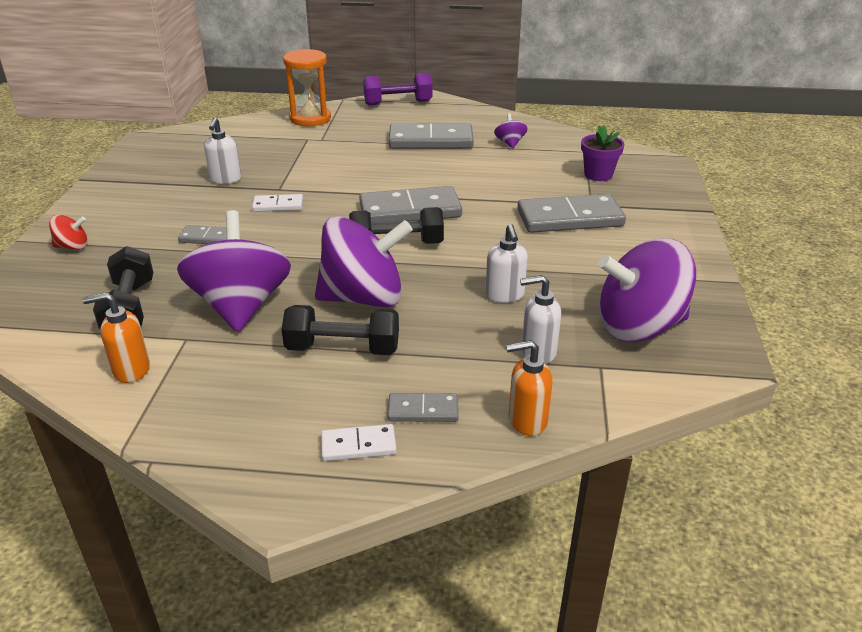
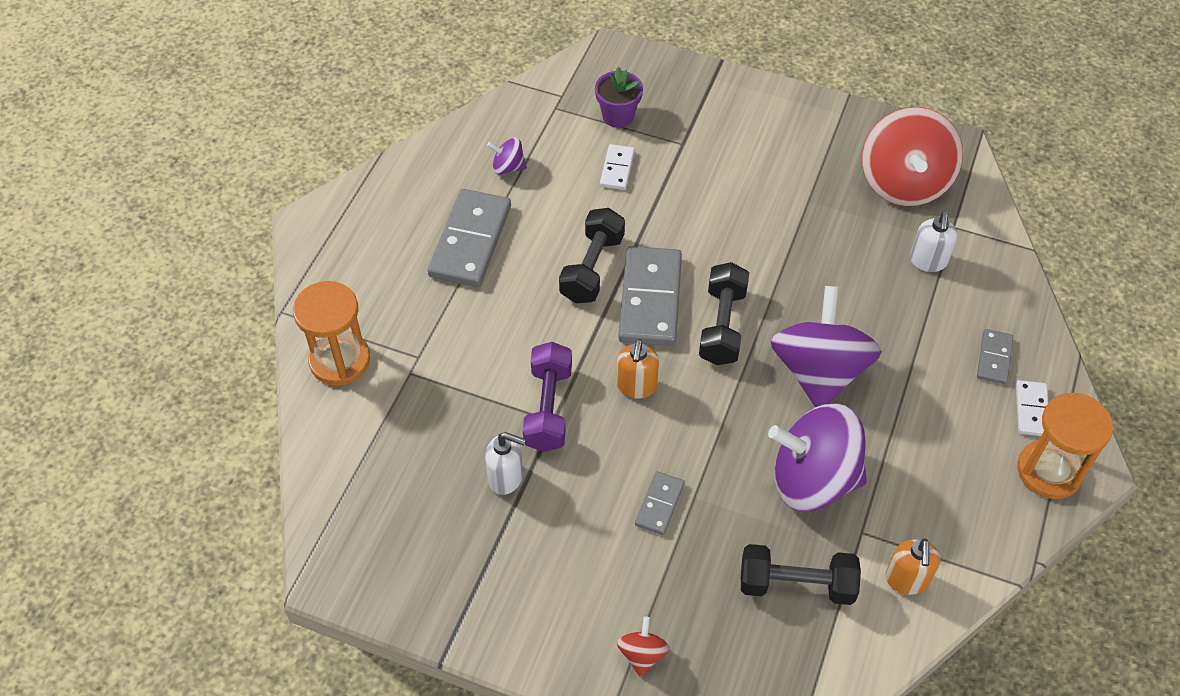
camera: 75 degrees left, 20 degrees up
(274, 465) = (1049, 471): none -> orange hourglass
(278, 205) = (598, 426): white domino -> white domino (617, 169)
(343, 349) = (900, 401): black dumbbell -> black dumbbell (592, 268)
(398, 103) = (328, 250): purple dumbbell -> purple dumbbell (548, 408)
(505, 295) = (837, 260): white soap dispenser -> none
(527, 421) = (1014, 294): orange soap dispenser -> orange soap dispenser (636, 386)
(570, 218) = (706, 169): grey domino -> none
(639, 326) = (904, 183): purple spinning top -> red spinning top

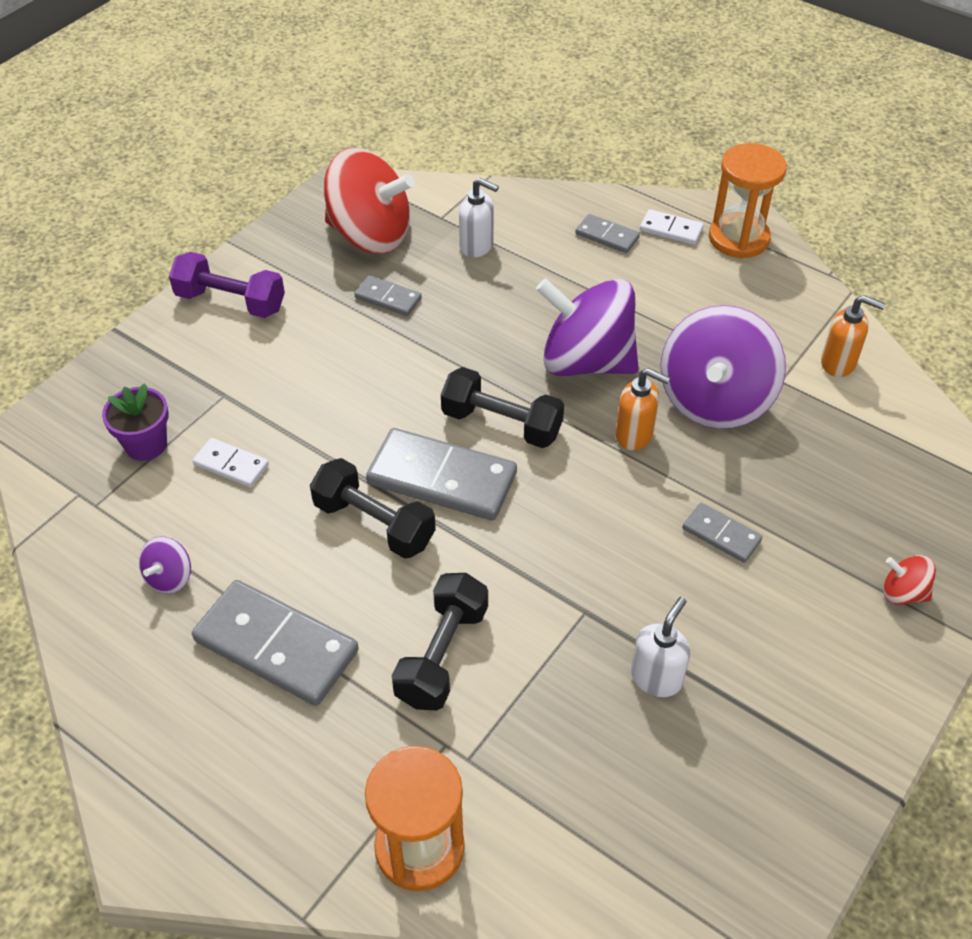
camera: 75 degrees left, 5 degrees down
(548, 408) = (567, 613): purple dumbbell -> purple dumbbell (230, 302)
(636, 386) = (560, 520): orange soap dispenser -> orange soap dispenser (635, 435)
(796, 585) = (834, 445): black dumbbell -> black dumbbell (442, 655)
(832, 215) = (388, 298): none -> grey domino

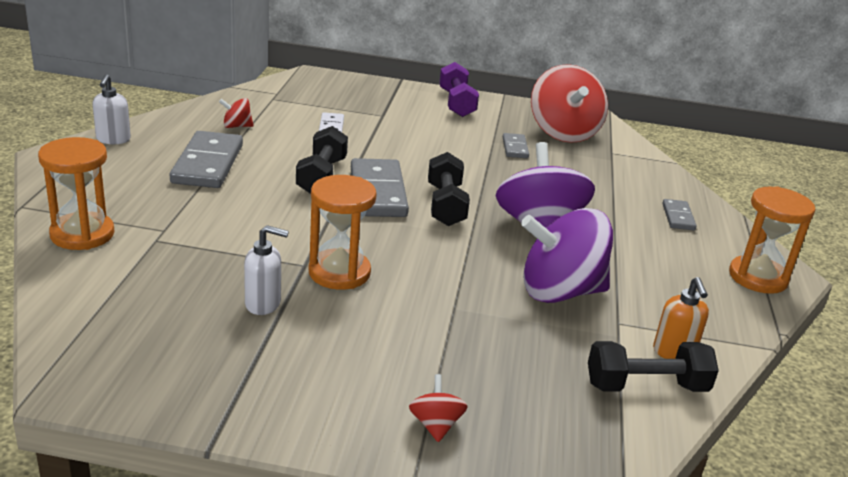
camera: 60 degrees right, 20 degrees down
(146, 444) = (325, 102): purple flower pot -> none
(169, 578) = (236, 126): purple spinning top -> red spinning top
(442, 655) = (233, 217): black dumbbell -> black dumbbell (646, 386)
(477, 246) = (600, 169): white soap dispenser -> white soap dispenser (113, 140)
(615, 582) = (339, 272): none -> orange hourglass
(635, 435) = (487, 260): orange soap dispenser -> none
(671, 230) = (723, 244): white domino -> none
(721, 534) = (422, 314): grey domino -> none

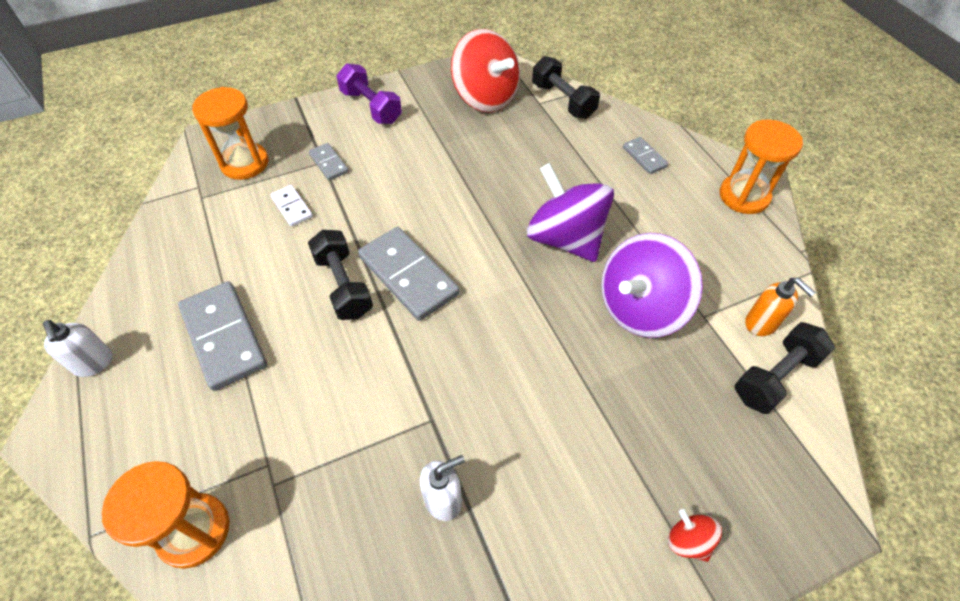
camera: 30 degrees left, 25 degrees up
(236, 126) = (203, 261): red spinning top -> none
(339, 272) = (468, 408): orange hourglass -> orange hourglass (245, 163)
(445, 205) = (475, 256): black dumbbell -> black dumbbell (563, 101)
(515, 148) = (466, 142): grey domino -> grey domino (329, 163)

